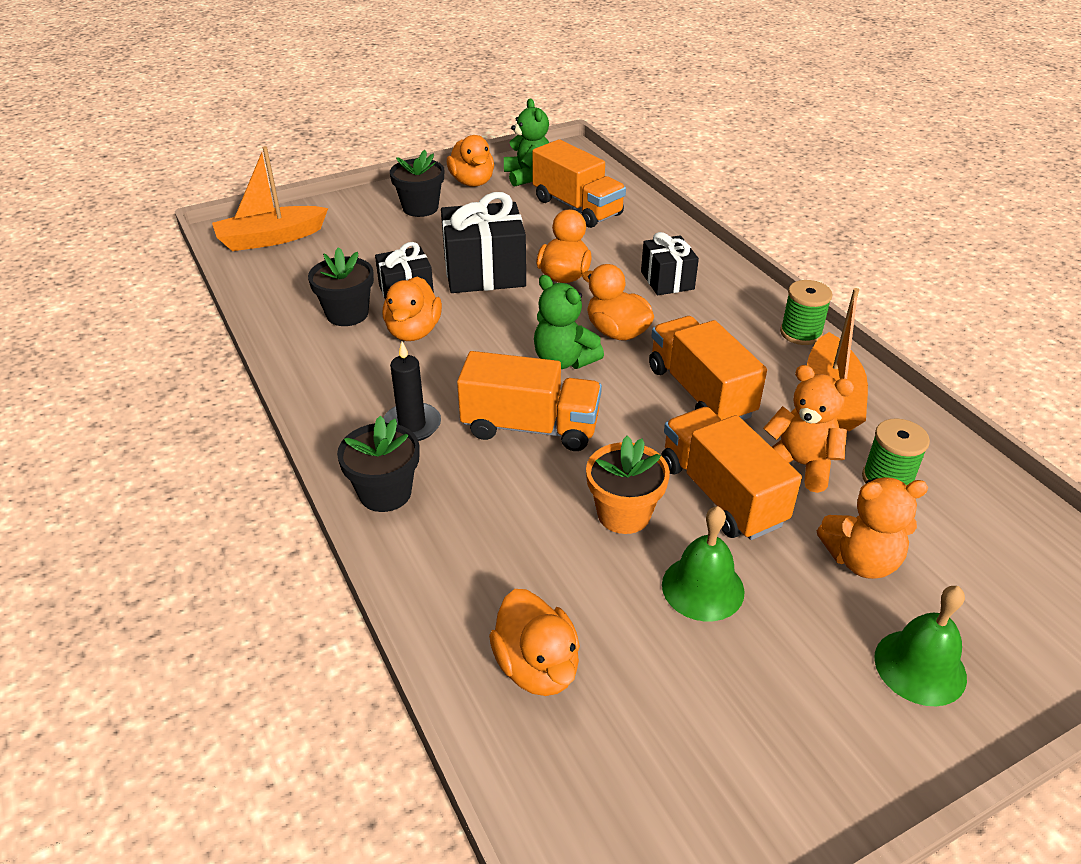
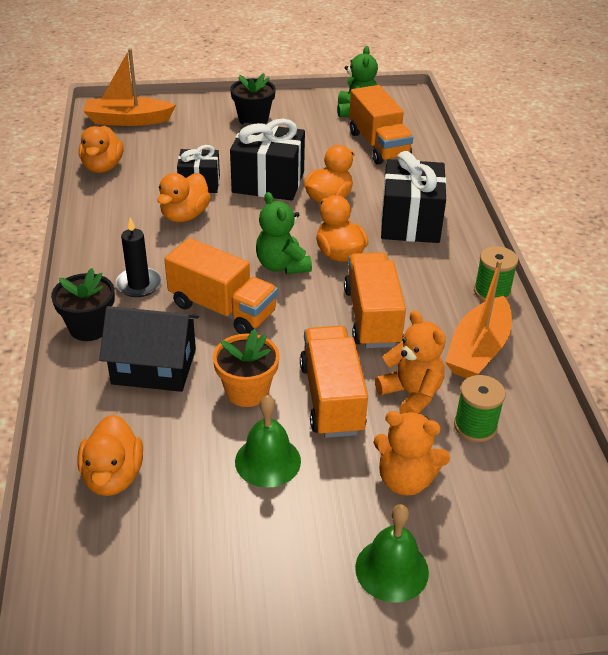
camera: 20 degrees right, 0 degrees up
(347, 314) = (146, 190): black flower pot -> none
(472, 182) = (308, 106): orange duck -> orange duck (102, 167)
(496, 517) = (154, 366): none -> black house
(667, 280) = (410, 222): black gift -> black gift, size x1.65

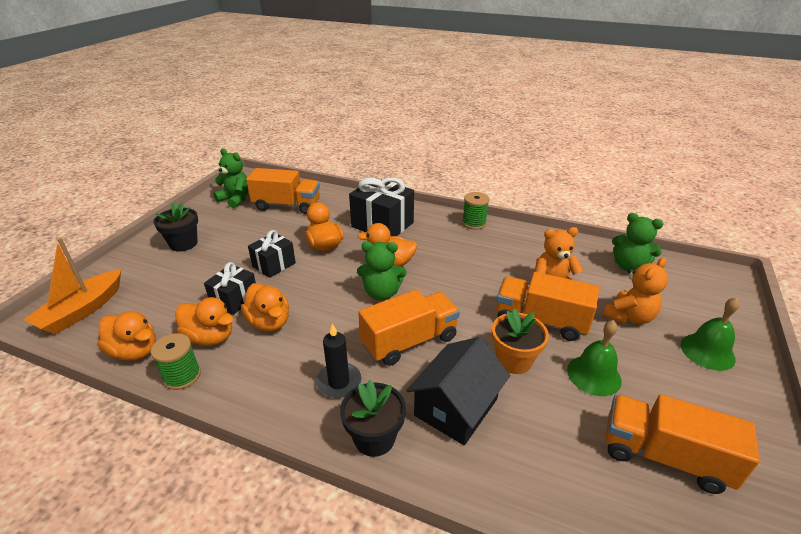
camera: 60 degrees left, 5 degrees down
(113, 476) = (585, 481): orange duck -> orange duck (210, 337)
(268, 182) = (274, 265): black gift -> black gift, size x0.61
(372, 317) = (468, 274): orange truck -> orange truck (664, 456)
(475, 426) = (590, 273): green spool -> green spool (182, 376)
(478, 350) = (523, 247): orange boat -> none
(532, 466) = (629, 266): none -> green teddy bear

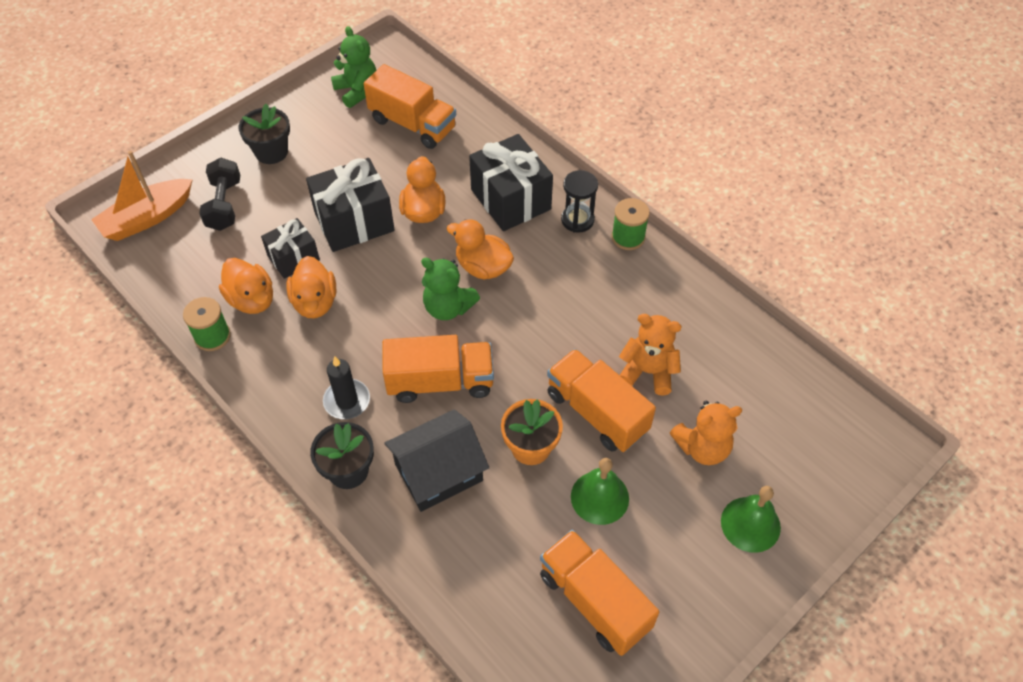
camera: 25 degrees right, 20 degrees up
(135, 351) = (180, 290): orange duck -> none
(155, 283) = (224, 205): none -> black dumbbell
(274, 265) = (354, 221): black gift -> black gift, size x1.65
(435, 223) = (577, 220): none -> black hourglass
(629, 266) = (771, 380): green teddy bear -> none

